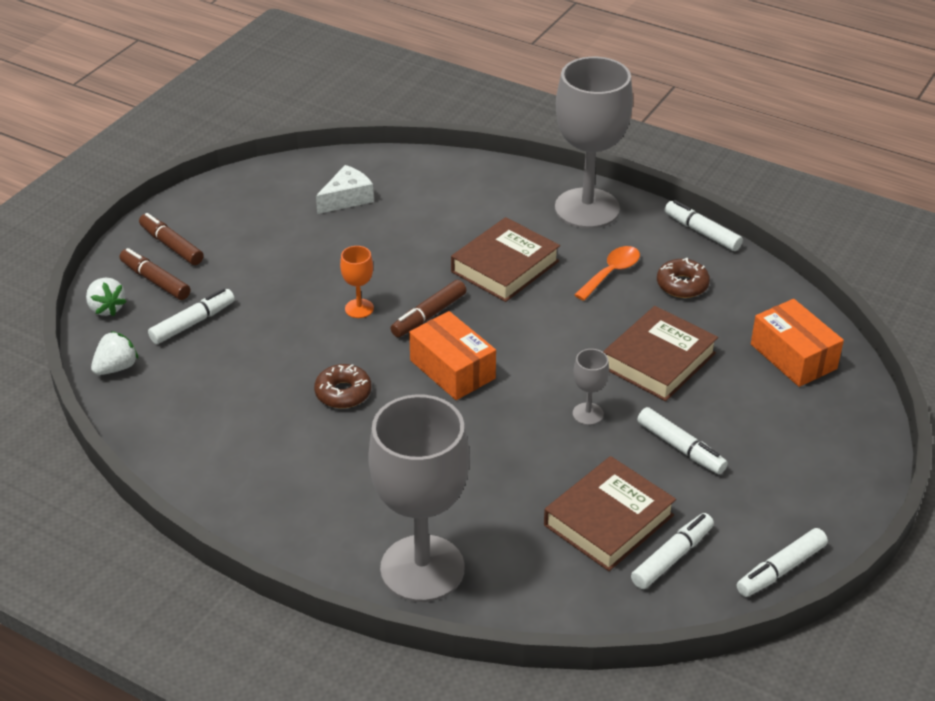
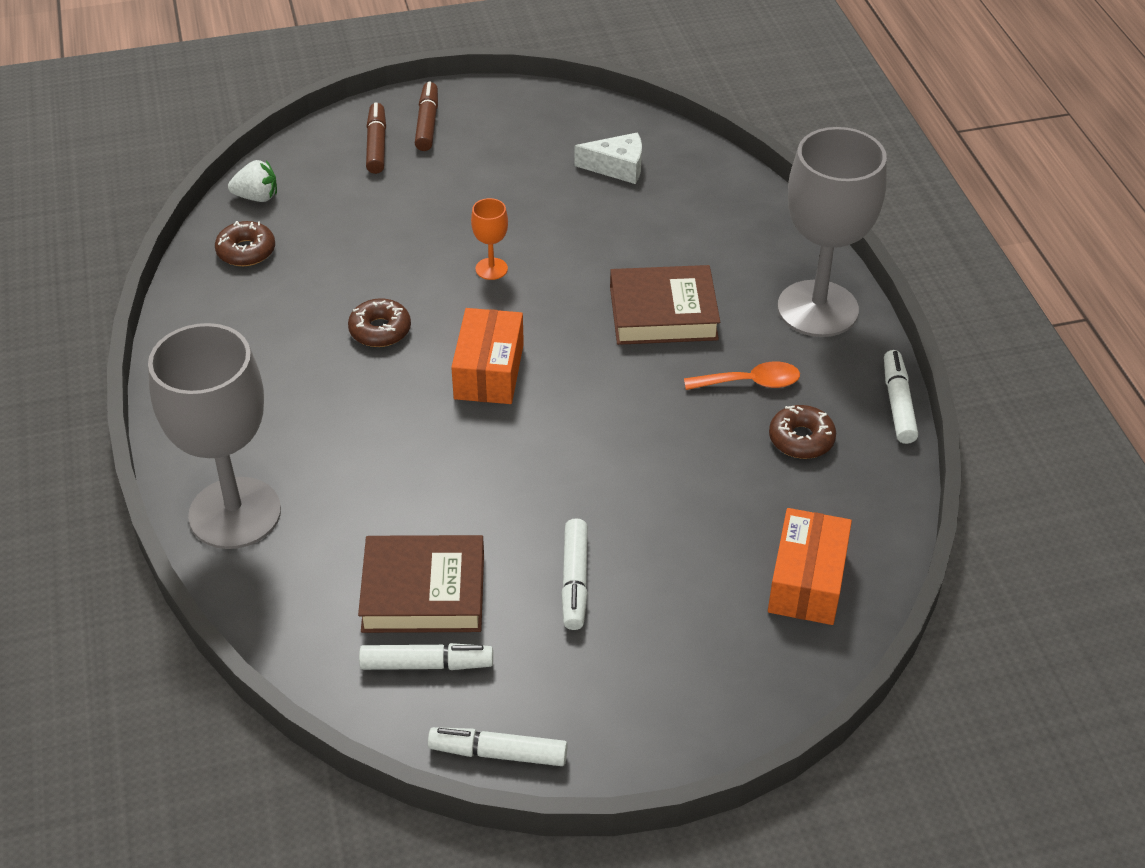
camera: 45 degrees right, 5 degrees up
(106, 308) = (314, 145): white strawberry -> none
(165, 407) = (246, 251): none -> brown donut
(192, 323) = (355, 197): white marker -> none
(429, 315) = (537, 313): brown marker -> none
(588, 414) = (541, 491): grey goblet -> none
(659, 360) = (673, 491): brown book -> none

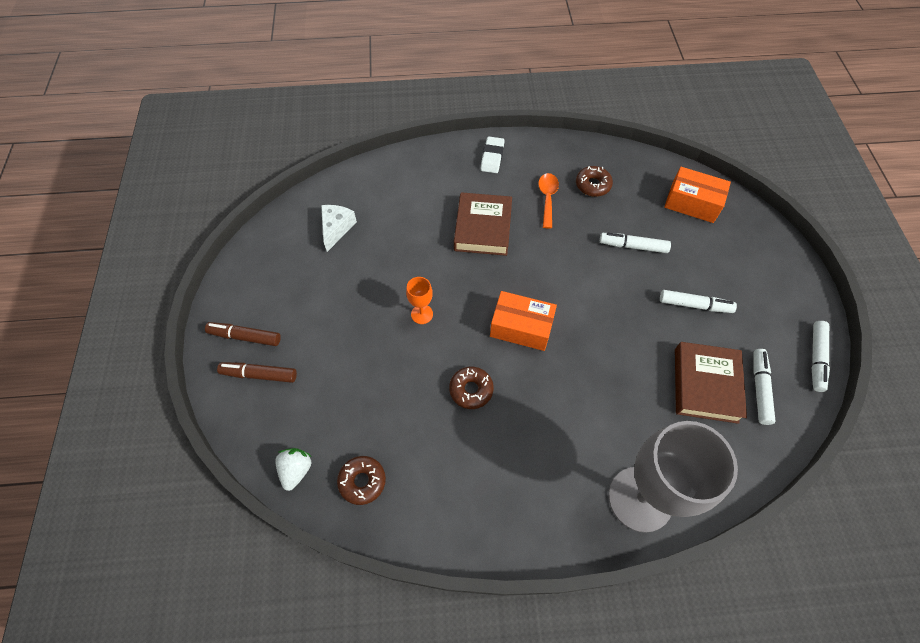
camera: 80 degrees left, 15 degrees up
(817, 309) = (492, 157): grey goblet -> white eraser
(898, 404) = (570, 141): white marker -> white marker (633, 246)

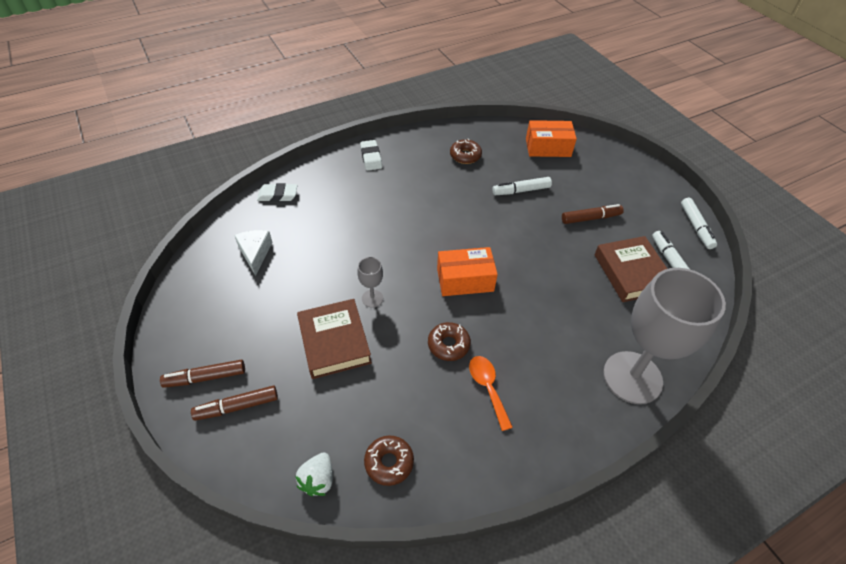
camera: 25 degrees left, 10 degrees down
(296, 470) = (318, 480): white strawberry -> white strawberry turned 150 degrees counterclockwise
(383, 172) = (278, 195): none -> white eraser
(422, 314) = (372, 298): orange goblet -> grey goblet
(483, 228) = (391, 213): brown book -> brown book (334, 342)
(547, 198) = (434, 175): orange spoon -> orange spoon (487, 388)
(694, 305) = (590, 218): white marker -> brown marker

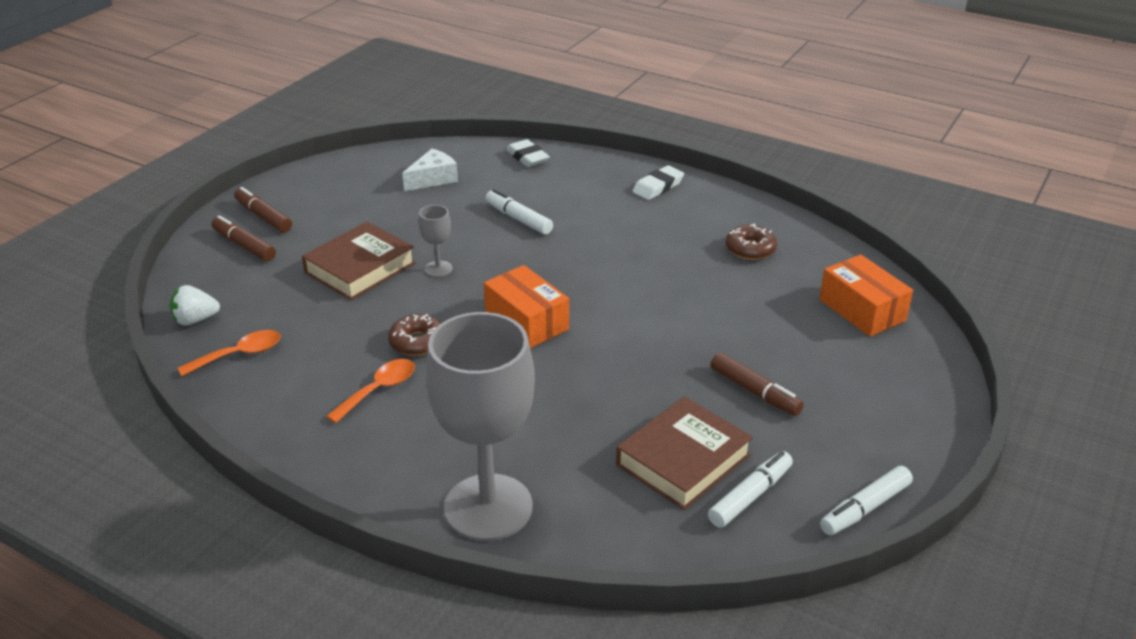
camera: 60 degrees right, 15 degrees down
(389, 462) = (239, 355): brown donut -> orange spoon
(521, 190) = (738, 314): white marker -> white marker (519, 219)

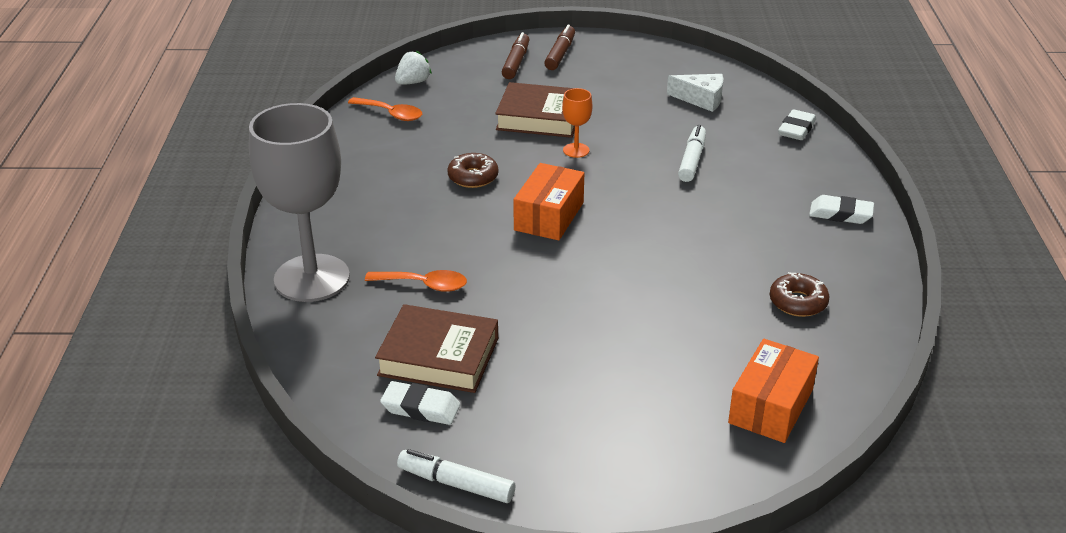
camera: 60 degrees right, 0 degrees up
(195, 320) = (413, 82): white strawberry -> white strawberry turned 90 degrees clockwise
(379, 390) = (402, 183): orange spoon -> orange spoon (424, 285)
(438, 269) = (576, 150): grey goblet -> orange goblet
(750, 496) = (421, 408): white marker -> white eraser
(754, 391) = (567, 370): brown marker -> none

